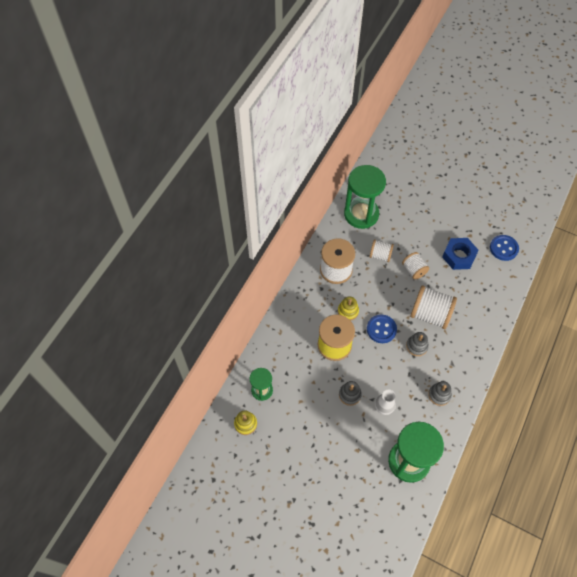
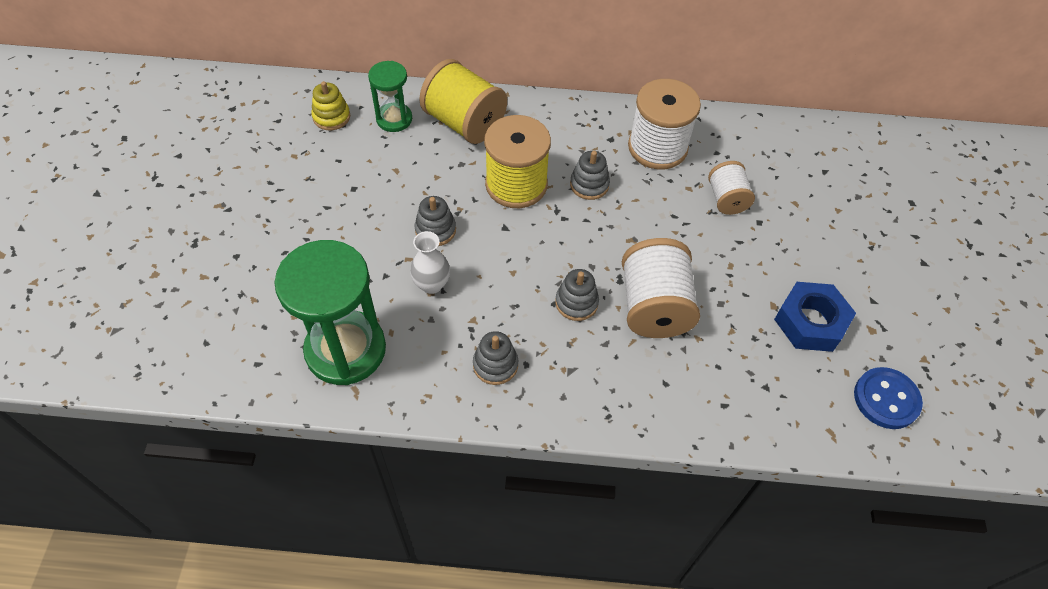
camera: 65 degrees right, 5 degrees down
(280, 354) = (464, 123): none -> yellow spool
(348, 311) = (589, 185): yellow stacking toy -> grey stacking toy
(361, 214) = (790, 150): green hourglass -> none
(381, 329) = (581, 240): blue button -> none
(414, 270) = (730, 257): white spool -> none

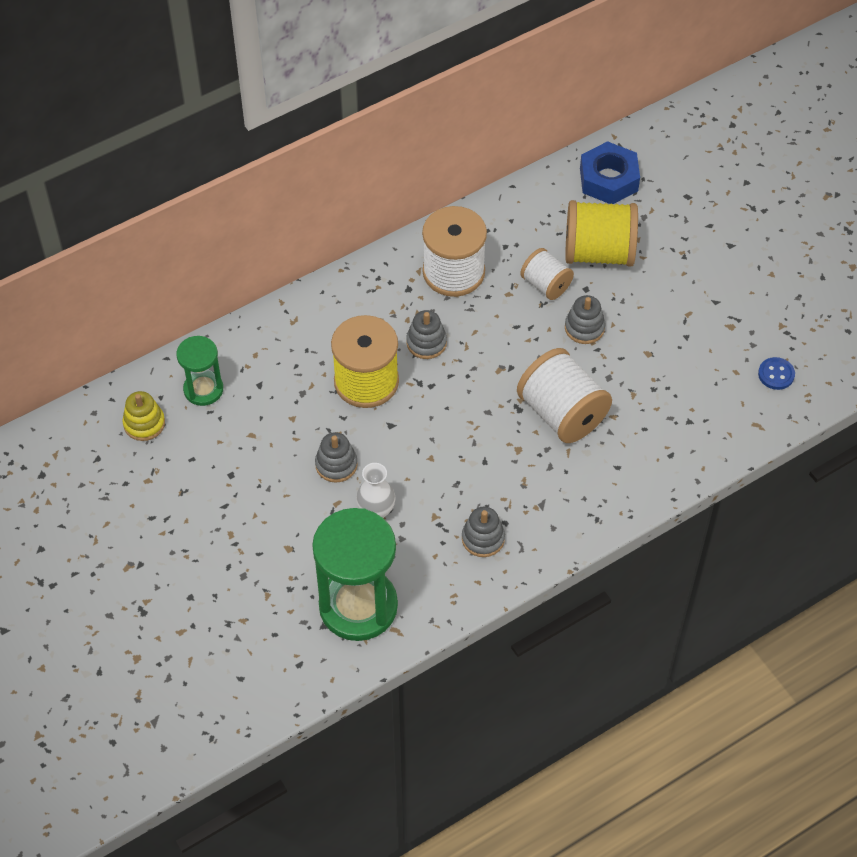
camera: 35 degrees left, 0 degrees up
(464, 123) = (269, 353): yellow spool -> yellow spool (599, 252)
(576, 302) = (501, 449): grey stacking toy -> grey stacking toy (584, 328)
(810, 322) = (684, 349): blue nut -> blue nut (608, 179)
(886, 399) = (776, 374): blue button -> blue button, size x0.63

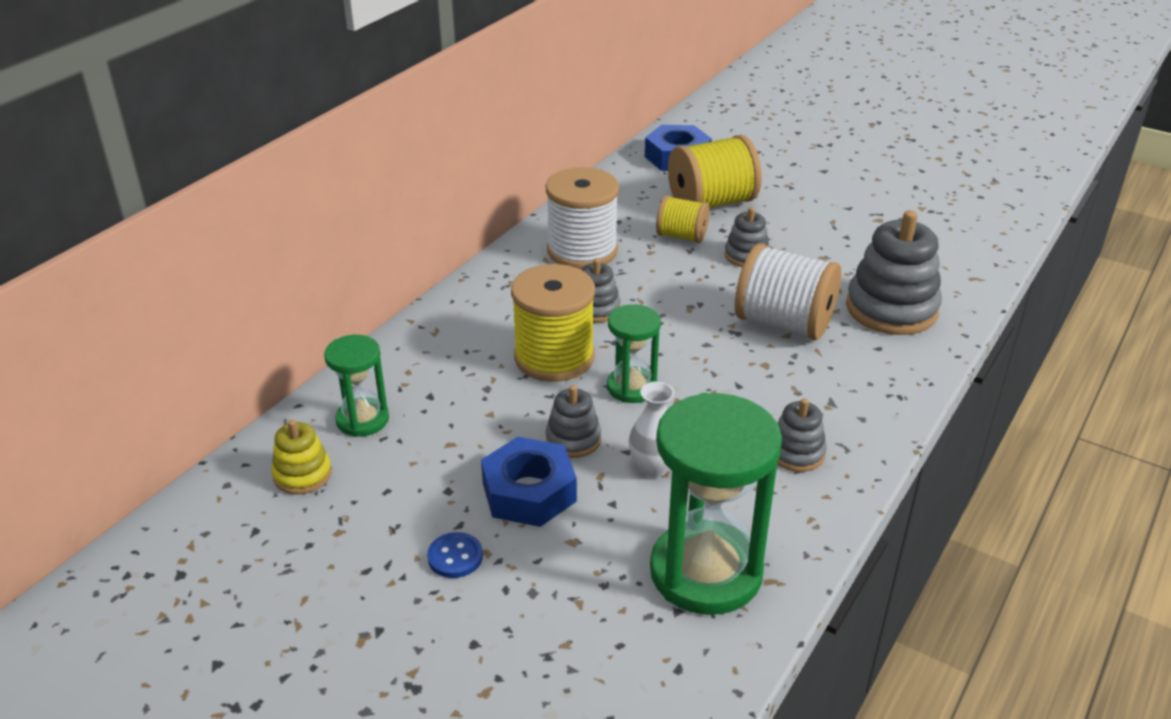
camera: 25 degrees left, 20 degrees down
(282, 497) = (529, 492): none -> blue nut
(405, 433) = (632, 387): none -> green hourglass
(546, 285) = (681, 236): white spool -> yellow spool
(659, 432) = (891, 309): none -> grey stacking toy
(776, 374) = (953, 239): blue button -> blue button (455, 557)

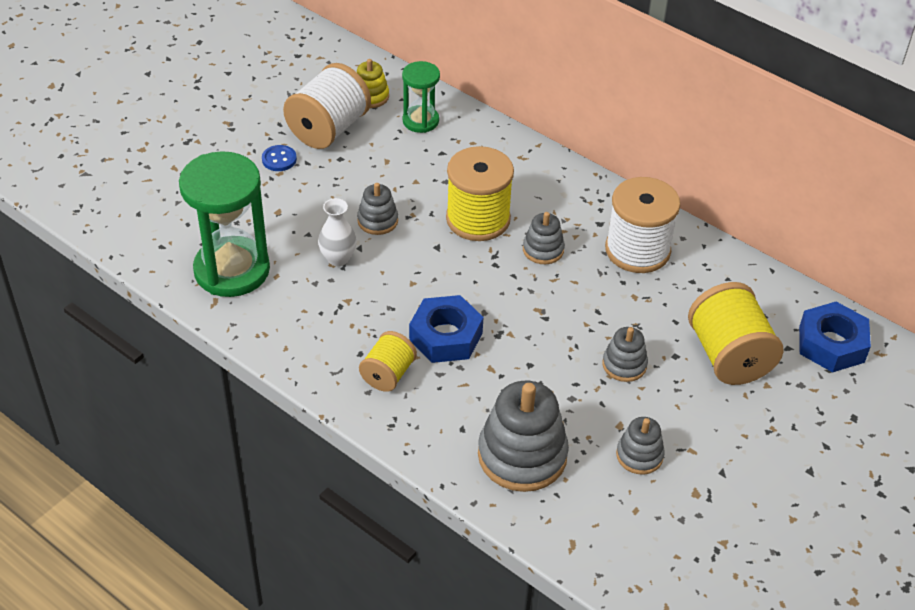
camera: 95 degrees right, 10 degrees up
(529, 492) = (328, 195): blue nut -> blue nut (446, 336)
(632, 387) = (432, 259): green hourglass -> none
(681, 236) = (662, 322): yellow spool -> yellow spool (388, 374)
(783, 323) = (508, 369): white spool -> white spool (328, 129)
(796, 453) = (335, 340): grey stacking toy -> grey stacking toy (639, 455)

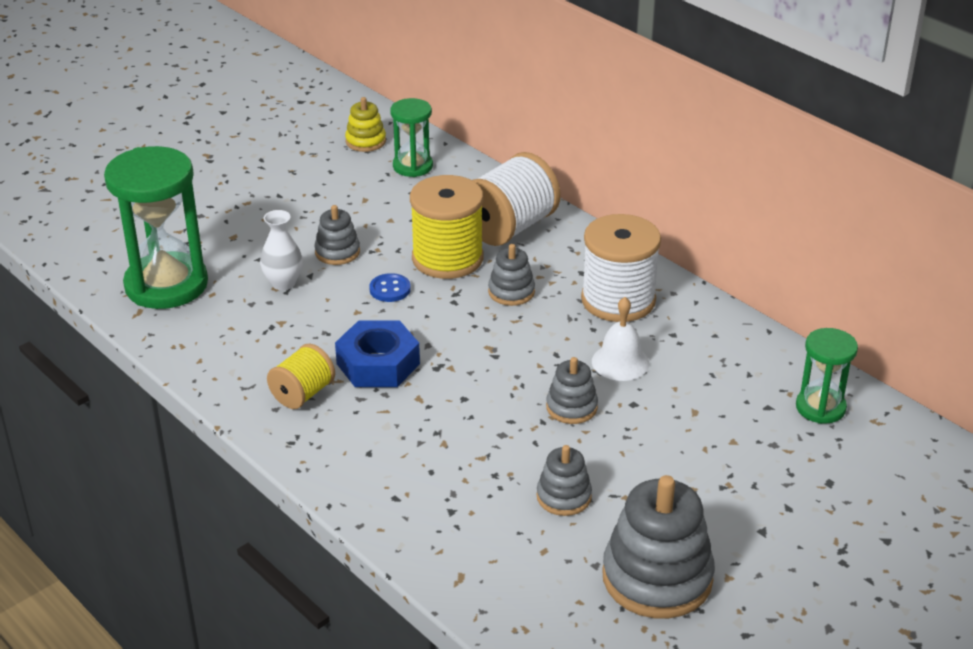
camera: 10 degrees right, 10 degrees down
(279, 159) = (250, 190): blue button -> blue button (390, 289)
(328, 129) = (312, 167): white spool -> white spool (509, 227)
(522, 455) = (428, 484): grey stacking toy -> grey stacking toy (657, 578)
(654, 314) = (620, 362): none -> white bell
(729, 356) = (695, 409): yellow spool -> none
(831, 344) = (820, 407): blue nut -> green hourglass

